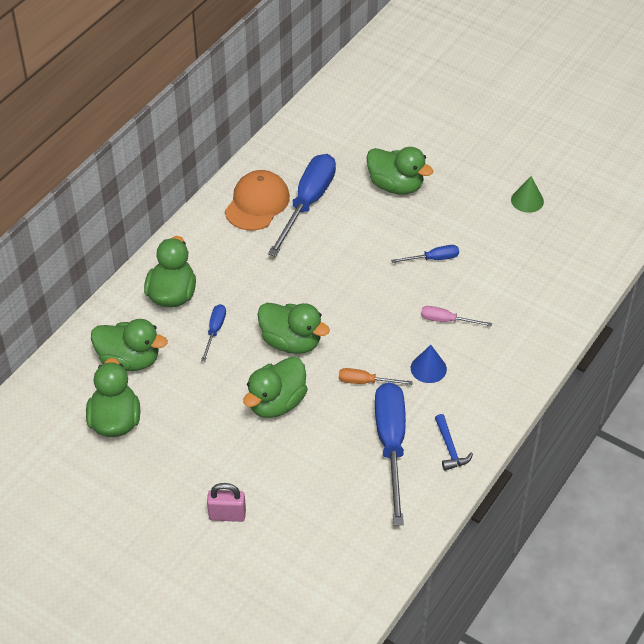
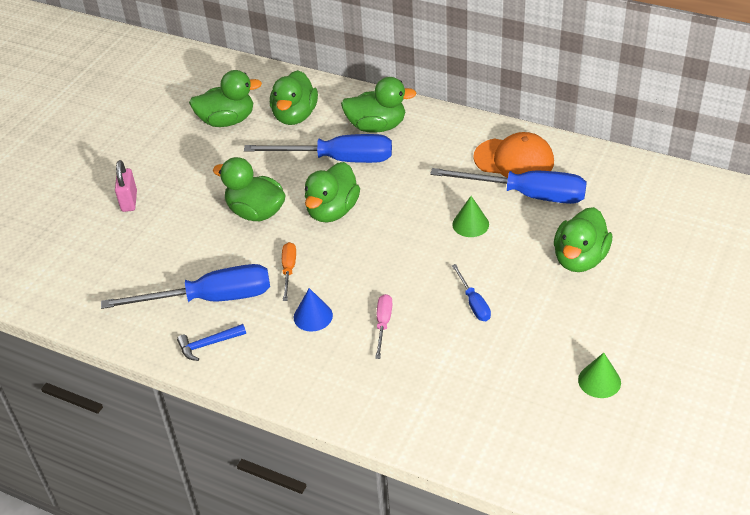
camera: 85 degrees right, 5 degrees down
(215, 331) = (337, 159): blue screwdriver -> blue screwdriver, size x2.14
(336, 246) = (470, 224): none -> green cone

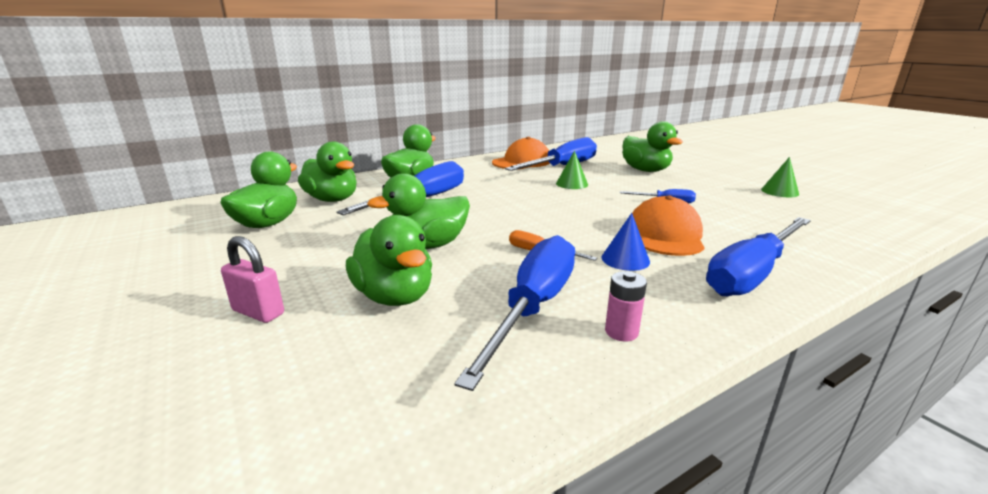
camera: 60 degrees left, 20 degrees down
(208, 344) = (621, 332): blue hammer -> pink battery
(332, 211) = (484, 216): green duck -> green duck (394, 296)
(341, 388) = (752, 273): none -> blue screwdriver
(383, 324) = (665, 234): pink screwdriver -> orange cap

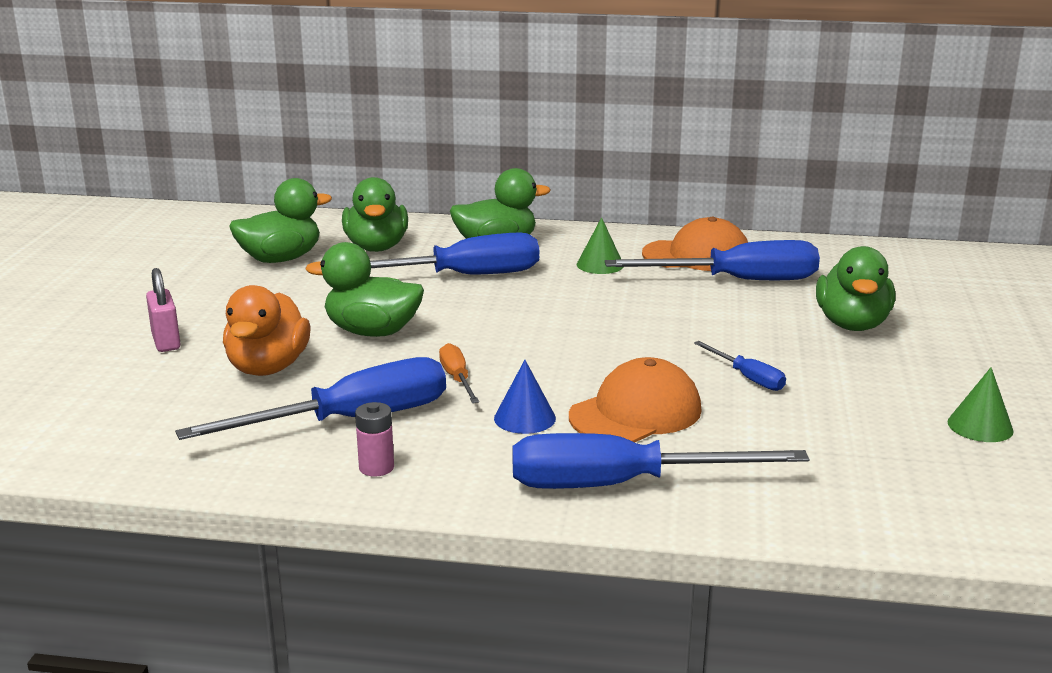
camera: 40 degrees right, 0 degrees up
(394, 296) = (268, 367): green duck -> orange duck
(572, 184) = (685, 311): green cone -> green cone (600, 265)

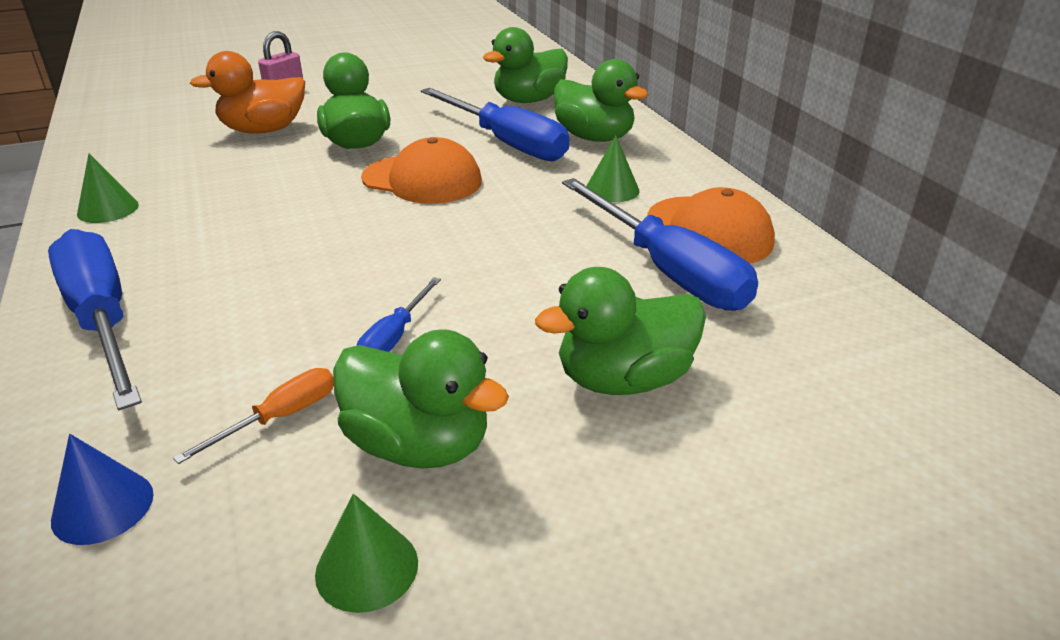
camera: 60 degrees right, 10 degrees up
(281, 259) = (465, 81): green duck -> green duck (419, 445)
(350, 421) = (186, 179): blue screwdriver -> none
(376, 467) = (108, 209): pink battery -> green cone
(457, 379) = (288, 196): orange screwdriver -> orange screwdriver (280, 418)
(524, 418) = (225, 242): blue cone -> blue cone (103, 507)
(636, 413) = (265, 291): orange cap -> orange cap (422, 180)

